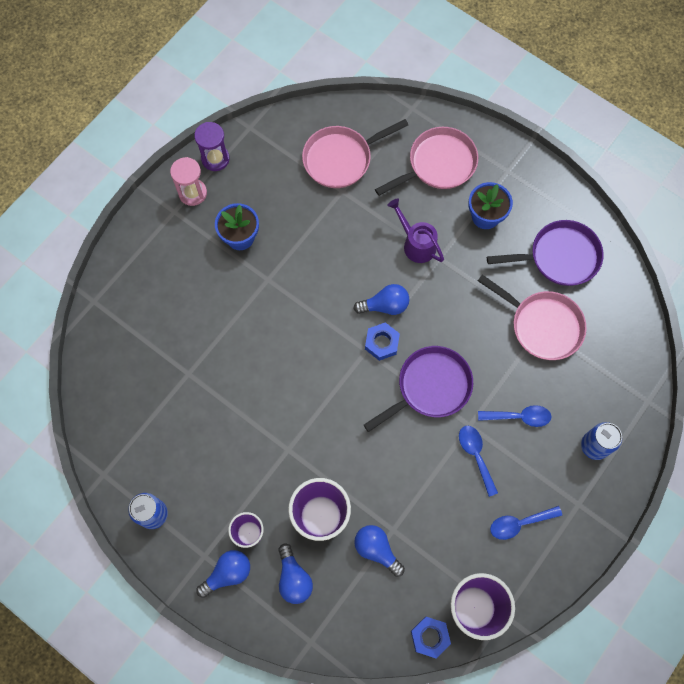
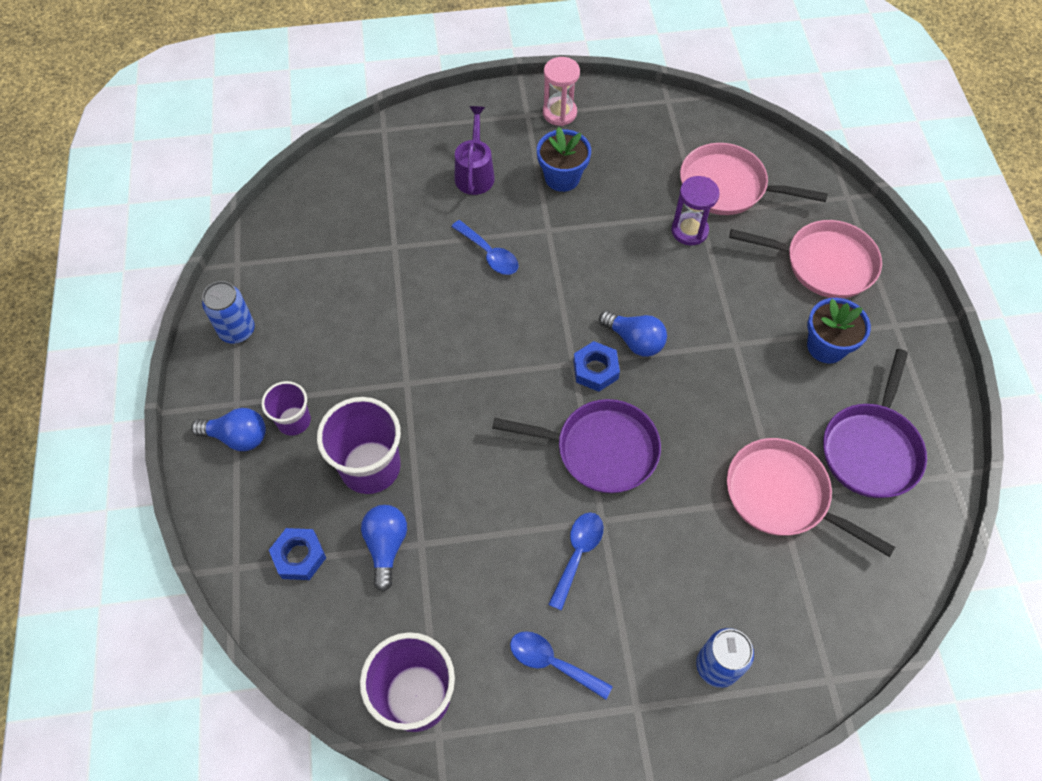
camera: 45 degrees right, 10 degrees down
(215, 159) = (609, 102): purple hourglass -> purple hourglass (689, 231)
(294, 578) = (286, 496): blue light bulb -> none
(415, 243) = (725, 312): purple watering can -> purple watering can (475, 173)
(430, 637) = (344, 679): blue nut -> blue nut (299, 556)
(519, 417) = (663, 560): blue spoon -> blue spoon (489, 254)
(542, 325) = (782, 496): pink pan -> pink pan turned 135 degrees clockwise
(559, 257) = (871, 448): purple pan -> purple pan turned 75 degrees clockwise

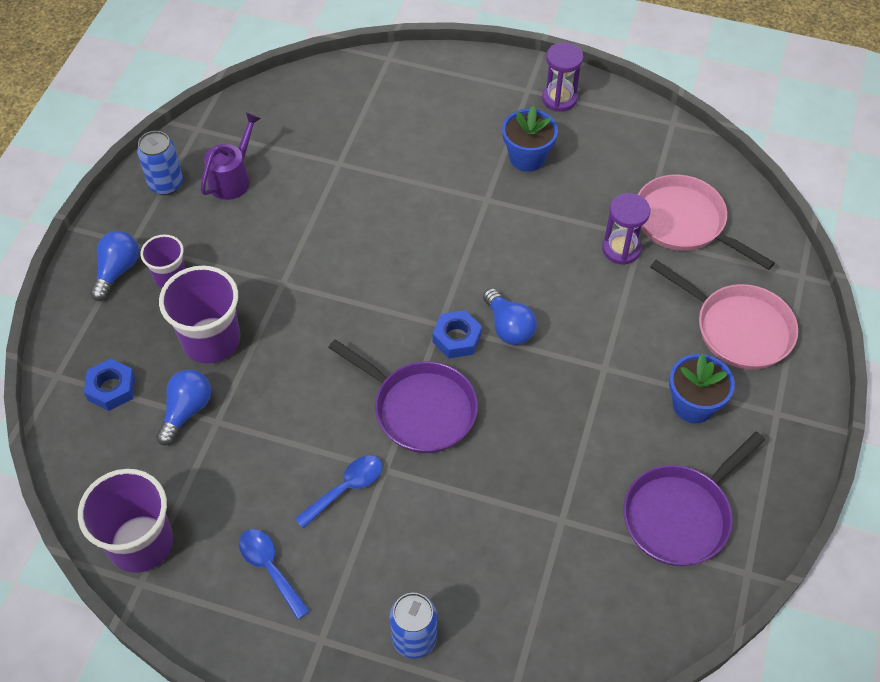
camera: 25 degrees right, 5 degrees down
(237, 437) = (117, 271): blue light bulb -> blue light bulb turned 105 degrees counterclockwise
(475, 173) = (448, 125): purple watering can -> purple watering can (233, 178)
(489, 254) = (419, 201): blue spoon -> none
(559, 113) = (559, 99): pink hourglass -> purple hourglass
(782, 496) = (566, 520): pink pan -> none

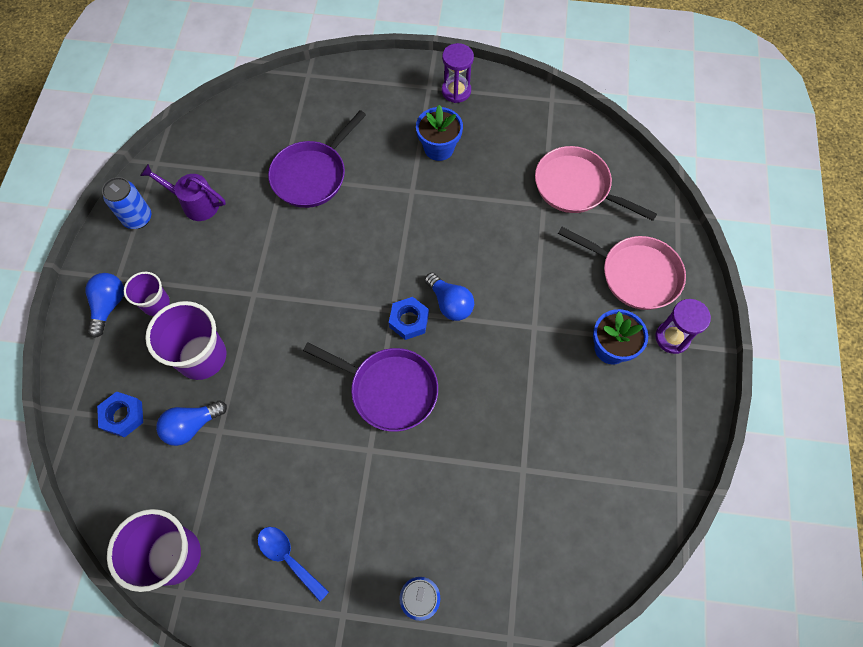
camera: 10 degrees left, 10 degrees up
(186, 411) = (192, 426): blue light bulb -> blue light bulb turned 135 degrees counterclockwise
(233, 178) = (195, 203): purple watering can -> purple watering can turned 90 degrees counterclockwise
(346, 488) = (340, 473): blue spoon -> none
(621, 249) = (529, 218): purple hourglass -> purple hourglass (672, 338)
(681, 515) = (618, 448): purple pan -> purple pan (312, 175)

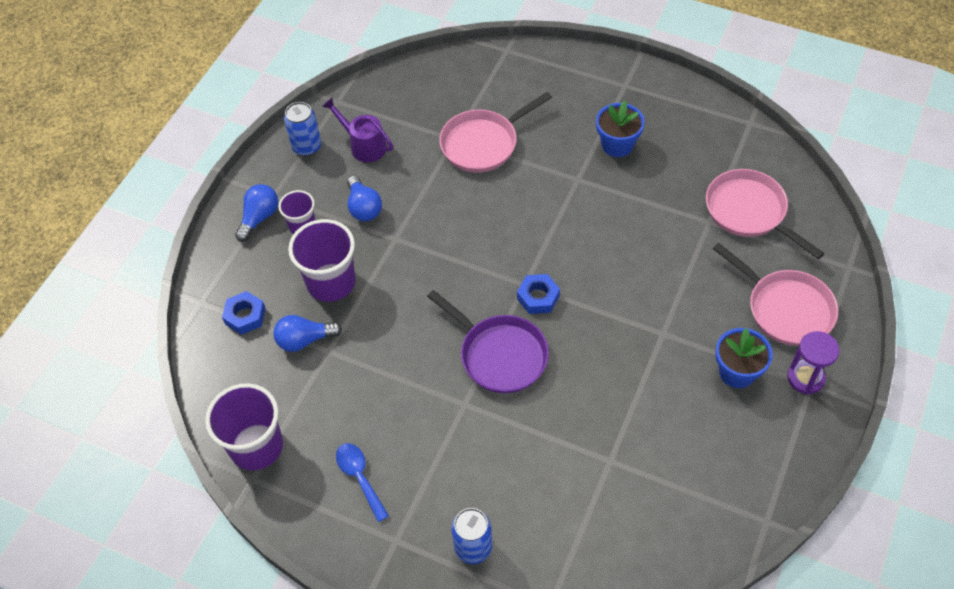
camera: 20 degrees right, 10 degrees down
(312, 175) = (483, 143): purple pan -> pink pan
(450, 303) = (584, 291): blue light bulb -> blue light bulb (363, 207)
(456, 91) = (652, 95): purple hourglass -> none

